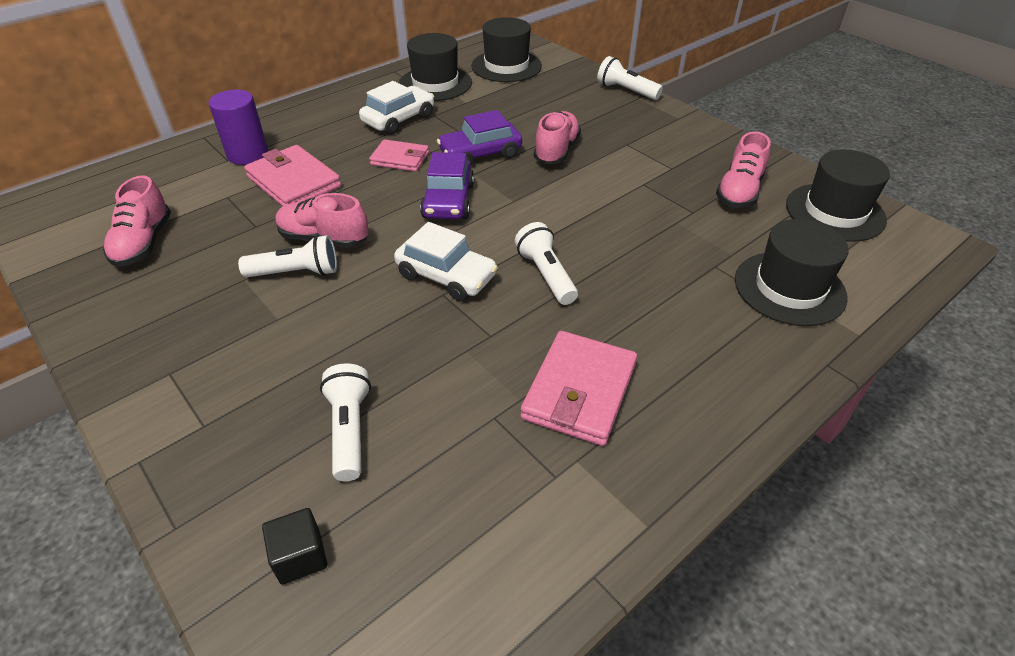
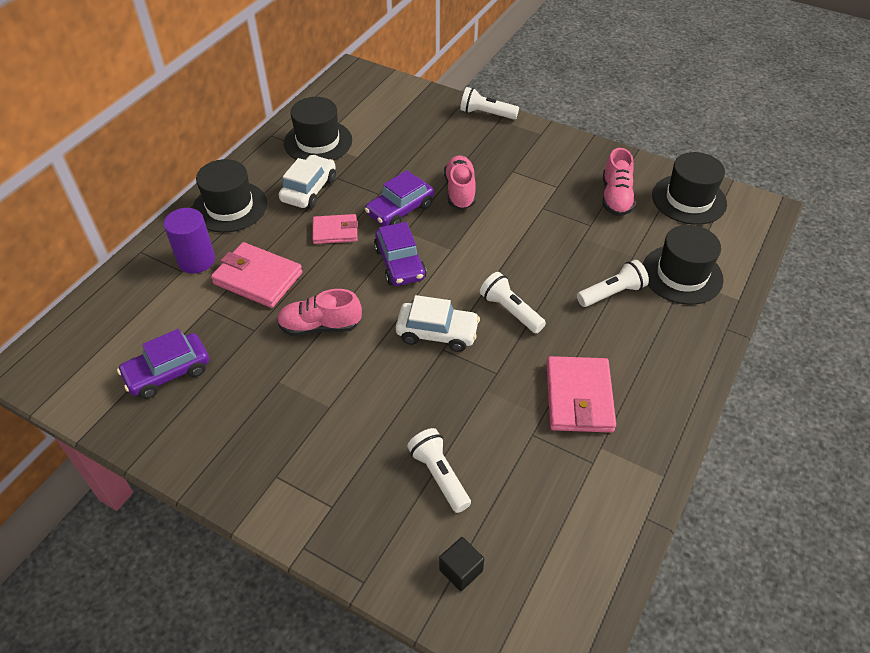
camera: 20 degrees left, 5 degrees up
(144, 243) = (168, 372): pink shoe -> purple car
(296, 272) = (317, 363): white flashlight -> white flashlight (612, 293)
(506, 66) = (370, 107): black hat -> black hat (230, 207)

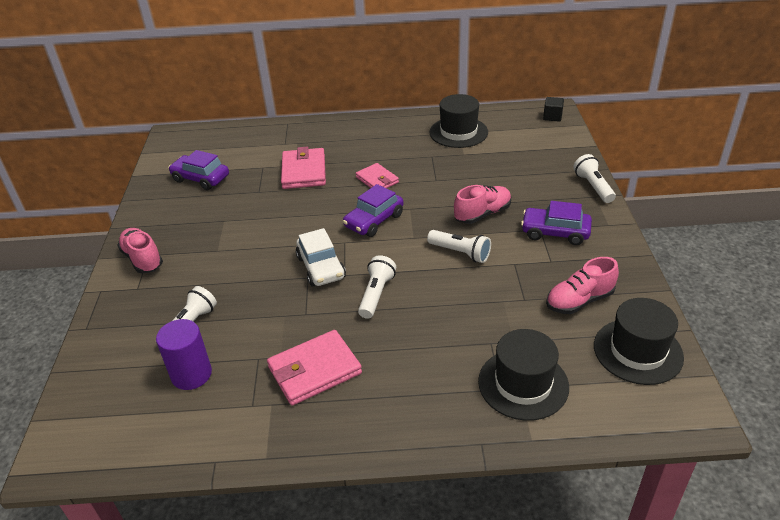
camera: 60 degrees right, 10 degrees down
(196, 260) = (298, 144): purple cylinder -> purple cylinder (191, 374)
(230, 207) = (356, 132): black hat -> none
(309, 190) = (406, 151): white car -> none
(320, 326) = (283, 214): pink shoe -> pink shoe (143, 259)
(400, 210) = (429, 196): purple car -> purple car (555, 232)
(461, 570) = (114, 370): black cube -> black cube (552, 117)
(612, 293) = (452, 345): white flashlight -> white flashlight (460, 253)

